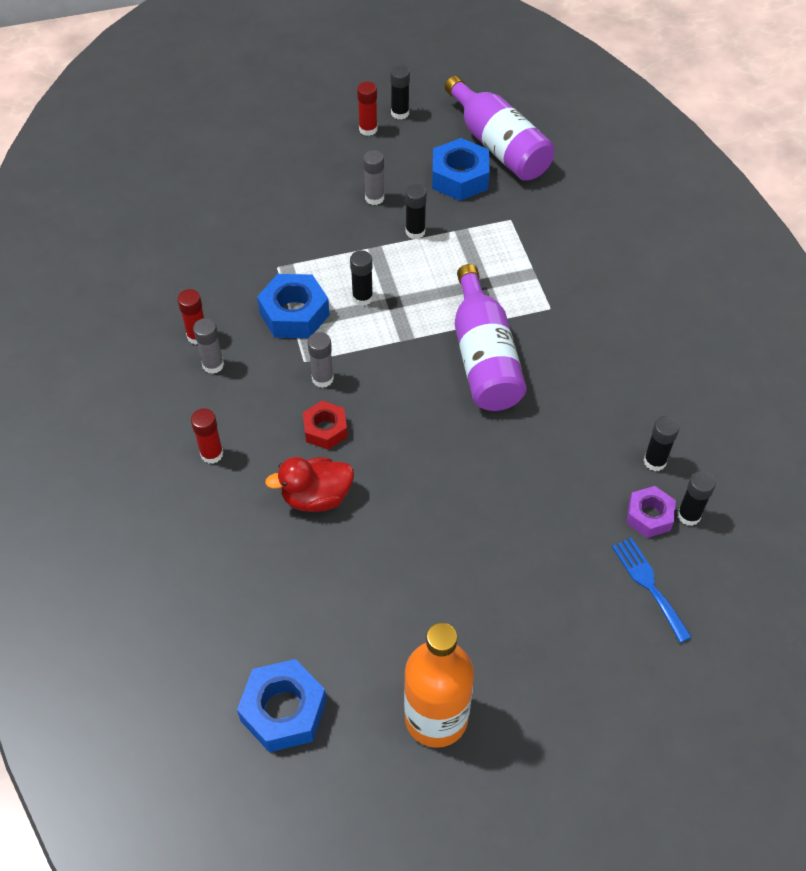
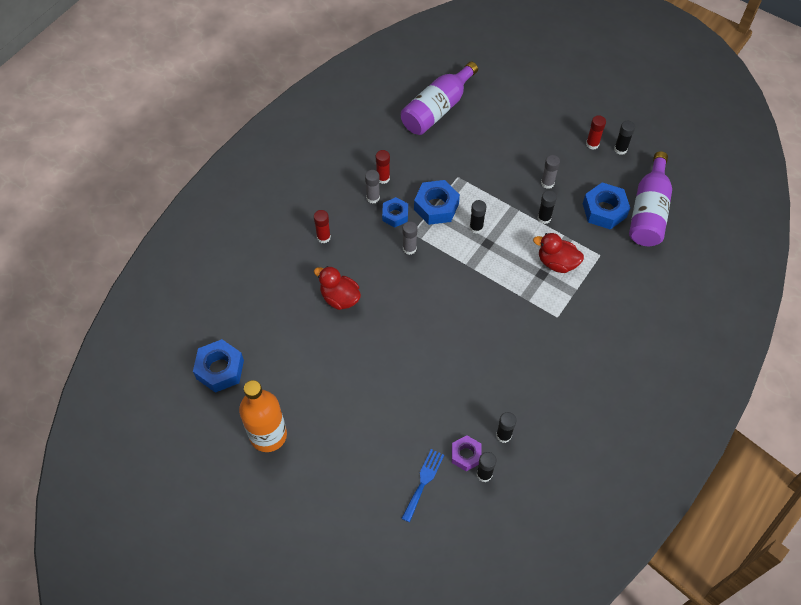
camera: 50 degrees right, 5 degrees up
(261, 360) = (395, 215): none -> blue nut
(325, 429) = (381, 272): red nut -> none
(482, 261) = (557, 262): none -> red duck
(484, 357) = (493, 309): purple bottle -> purple bottle (437, 109)

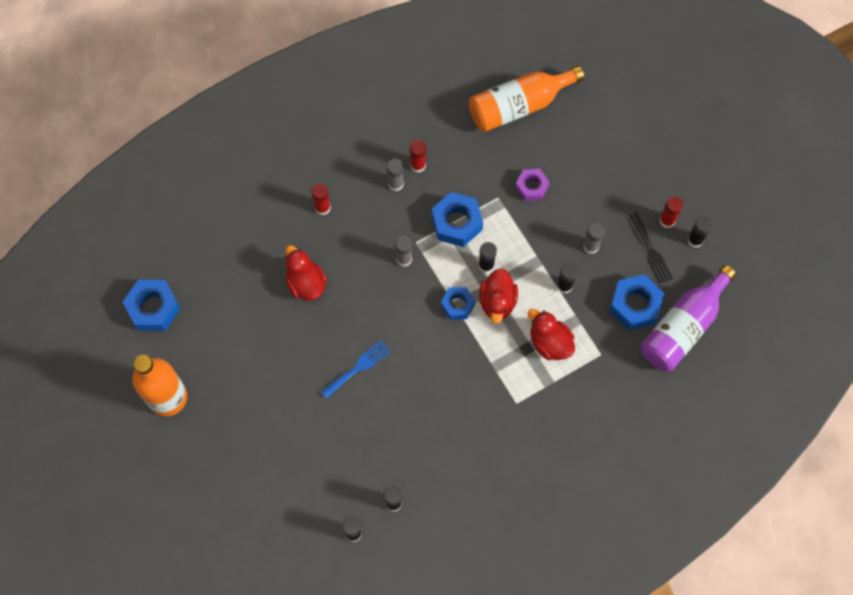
camera: 25 degrees right, 10 degrees up
(395, 215) = (408, 214): blue nut -> blue nut (457, 305)
(423, 482) = (291, 513): blue fork -> blue fork (358, 368)
(437, 109) = (519, 106): purple bottle -> orange bottle
(466, 455) = (346, 506): purple nut -> purple nut (531, 187)
(500, 250) = (497, 302): none -> red duck
(593, 169) = (650, 251): none -> black fork

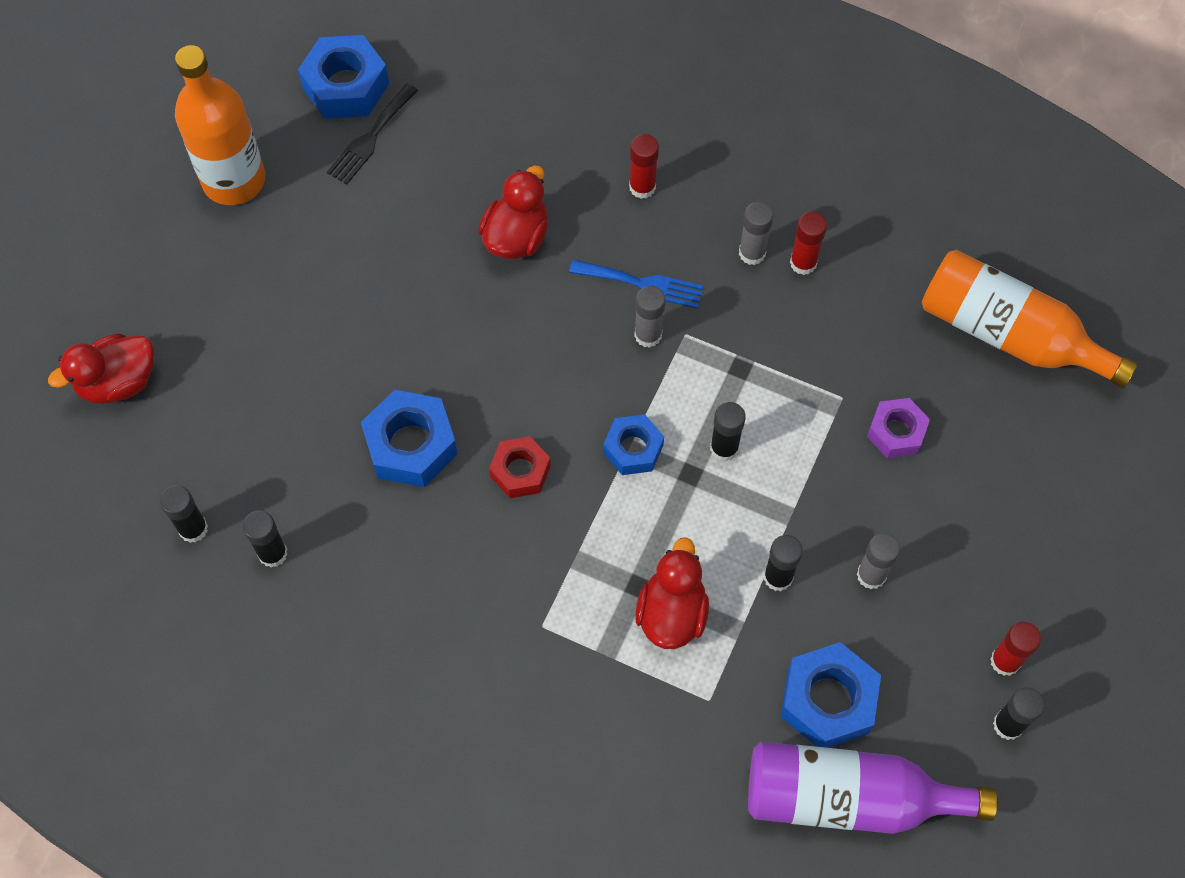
camera: 55 degrees right, 5 degrees down
(358, 368) = (442, 380): blue fork -> blue fork (642, 284)
(432, 362) = (520, 471): none -> red nut
(457, 223) = (758, 368): blue nut -> blue nut (411, 445)
(497, 302) = (679, 499): red duck -> red duck (118, 382)
(650, 251) = (934, 668): black fork -> black fork (370, 138)

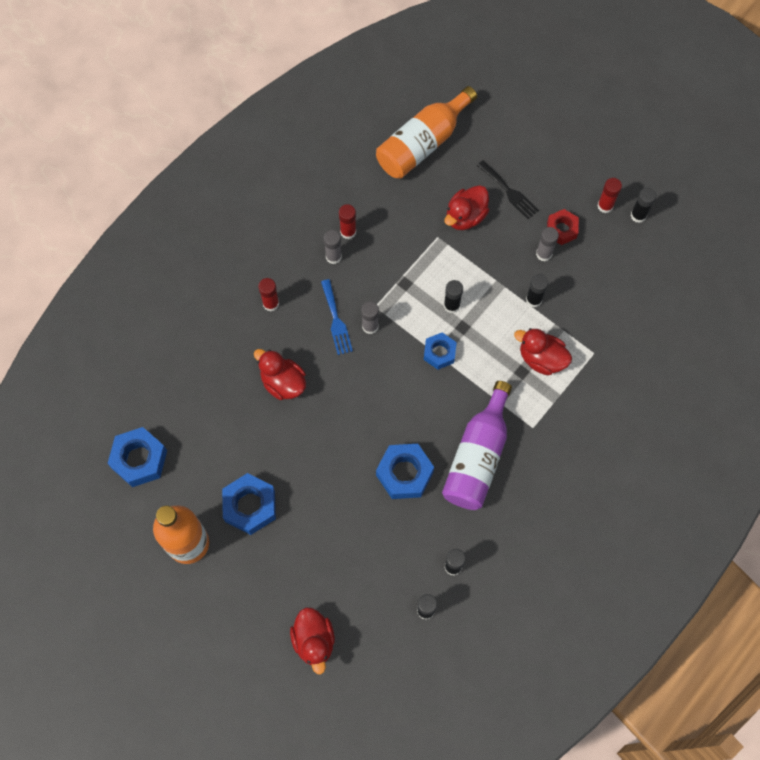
camera: 75 degrees left, 5 degrees up
(370, 138) = (184, 452): black fork -> black fork (509, 192)
(520, 471) = (437, 417): red nut -> red nut (561, 229)
(642, 284) = (336, 320): blue fork -> blue fork turned 135 degrees clockwise
(828, 700) = (607, 295): blue nut -> blue nut (250, 506)
(848, 798) = (660, 301): purple bottle -> purple bottle (477, 457)
(896, 432) = (465, 216): purple nut -> red duck

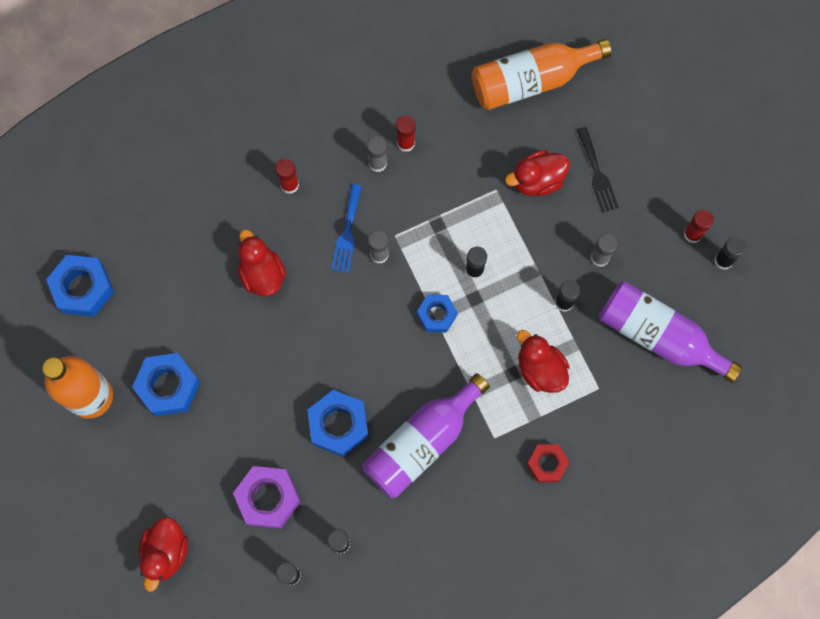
camera: 25 degrees right, 5 degrees up
(376, 558) = (268, 498): none -> purple nut
(561, 229) = (632, 239): red nut -> red nut (547, 464)
(618, 293) = (658, 336): none -> purple bottle

